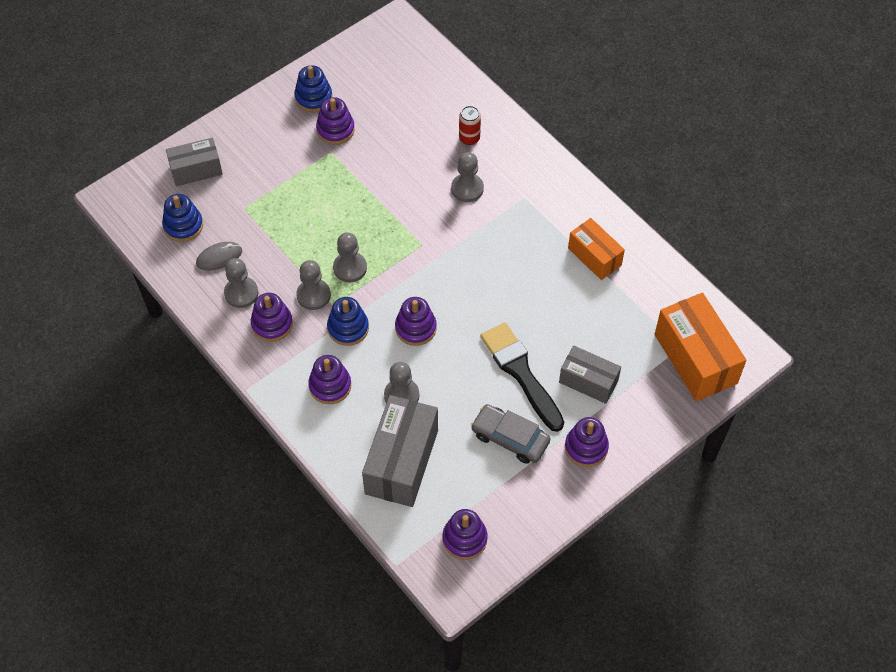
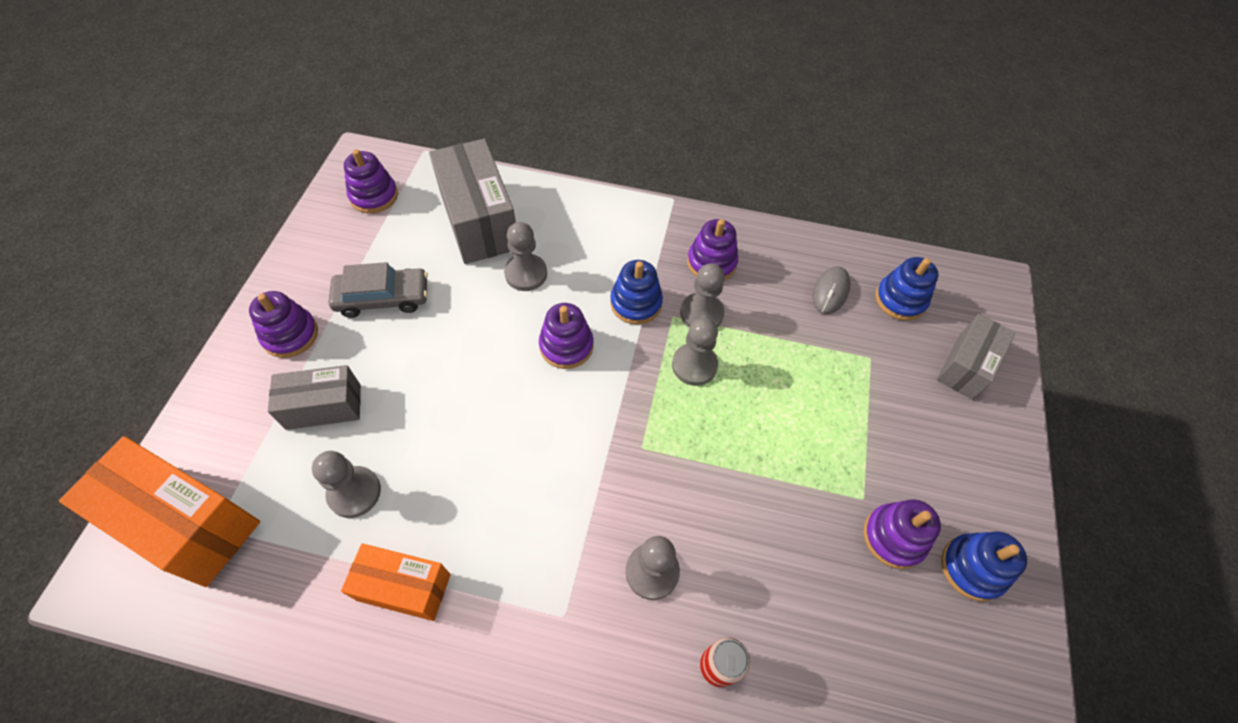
camera: 140 degrees right, 0 degrees up
(241, 293) = (770, 272): grey pawn -> grey pawn (354, 492)
(330, 386) = (602, 243): purple stacking toy -> none
(521, 373) = (412, 369): black brush -> none

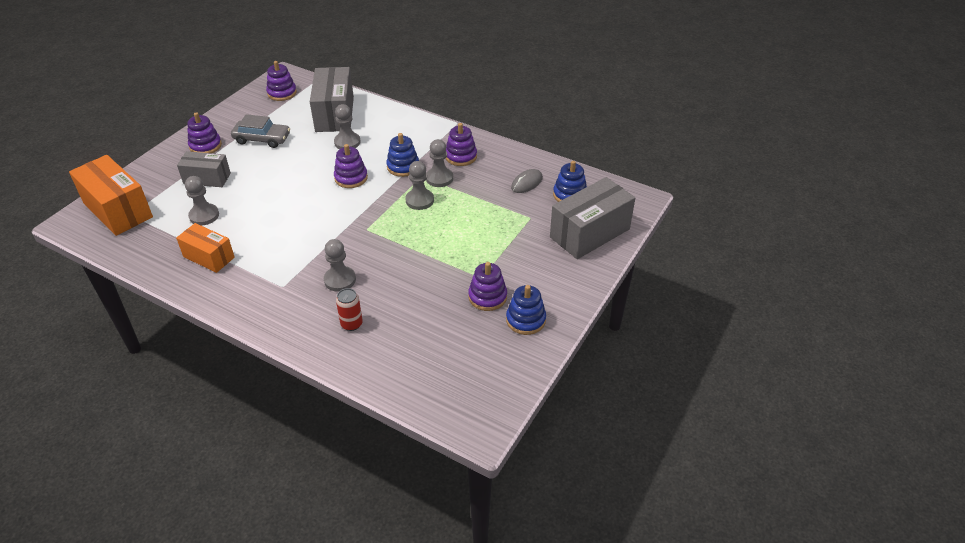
camera: 20 degrees right, 15 degrees down
(966, 366) = (590, 233): grey box -> grey box, size x1.64

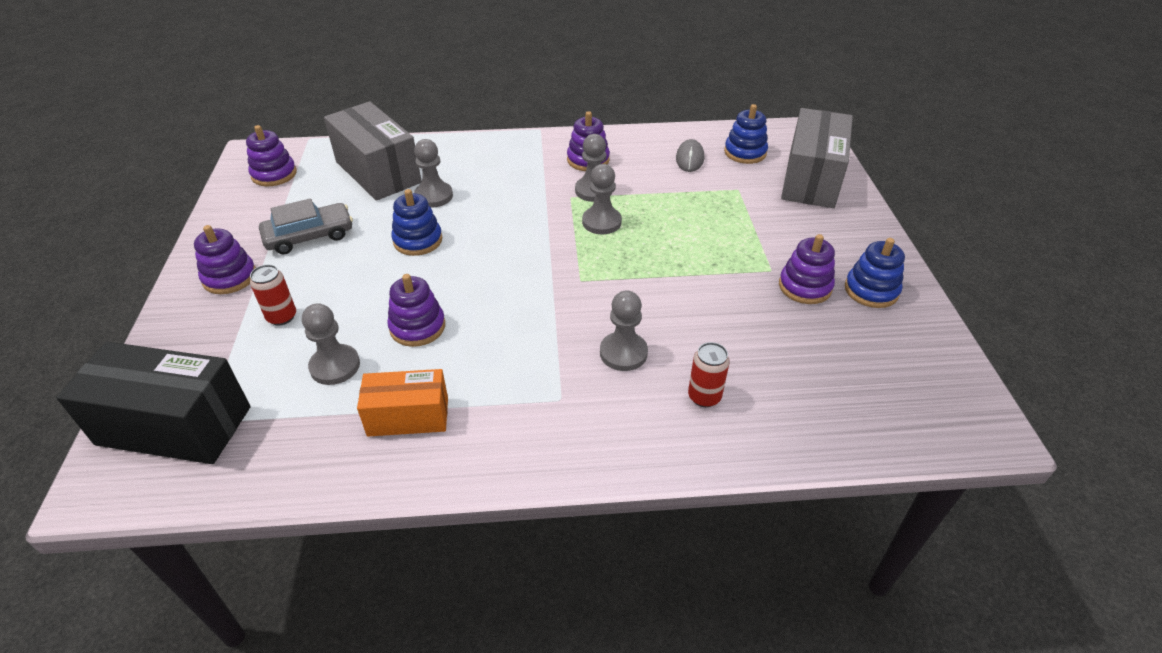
camera: 35 degrees left, 0 degrees up
(118, 210) = (174, 425): orange box -> black box
(207, 178) = (282, 317): grey box -> red can
(351, 178) = (488, 232): purple stacking toy -> purple stacking toy (417, 327)
(403, 167) = (536, 195): blue stacking toy -> blue stacking toy (418, 240)

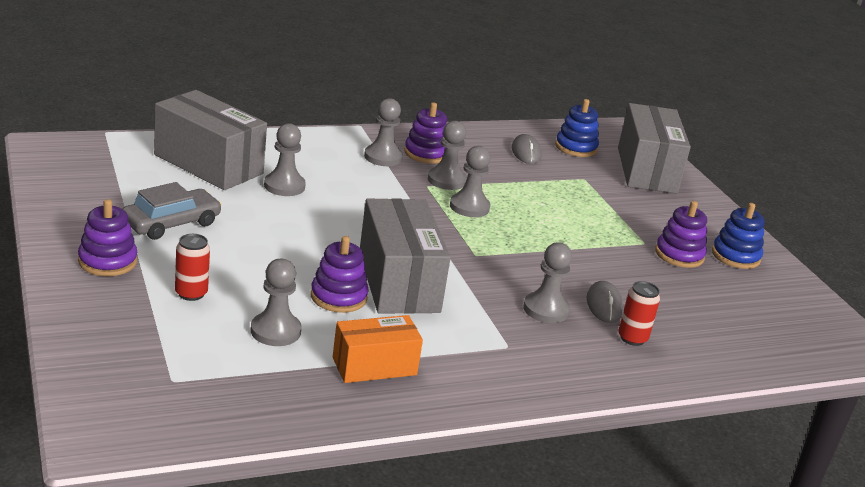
camera: 20 degrees left, 15 degrees down
(174, 425) = (141, 386): black box -> none
(274, 174) = (89, 166): purple stacking toy -> none
(418, 240) = (292, 225): blue stacking toy -> none
(486, 311) = (399, 282): none -> grey box
(543, 164) = (383, 157): none -> grey pawn
(691, 350) = (604, 305): none -> grey mouse

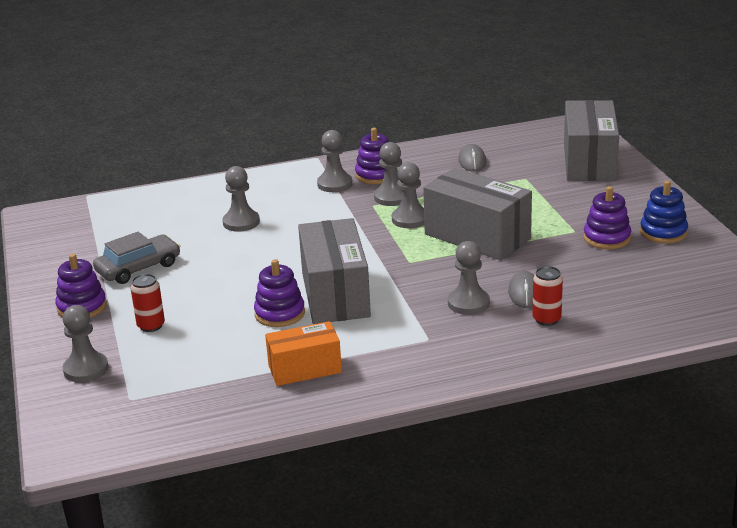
camera: 10 degrees right, 0 degrees up
(208, 164) = (175, 212): grey box -> grey box (477, 236)
(275, 331) = (221, 349): grey pawn -> grey pawn (86, 369)
(576, 147) = (522, 150): blue stacking toy -> none

